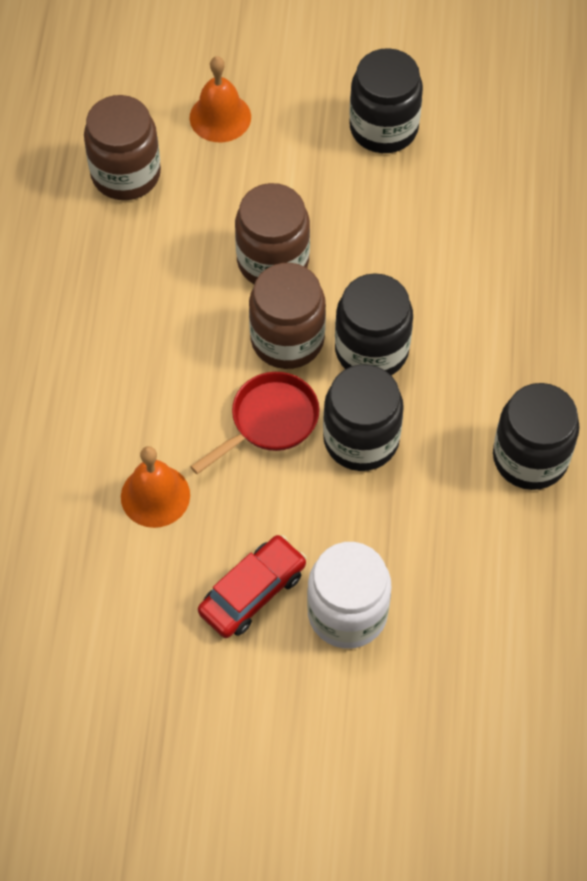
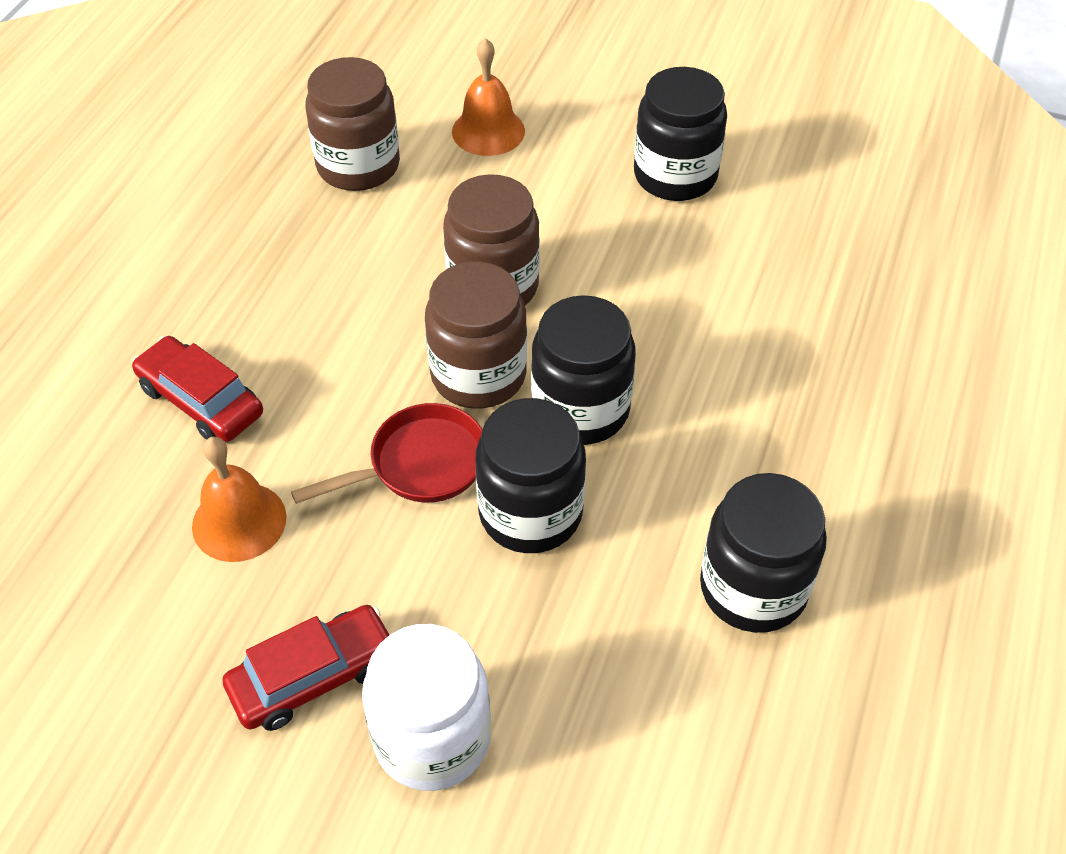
camera: 15 degrees right, 10 degrees down
(86, 409) = (201, 400): none -> red car

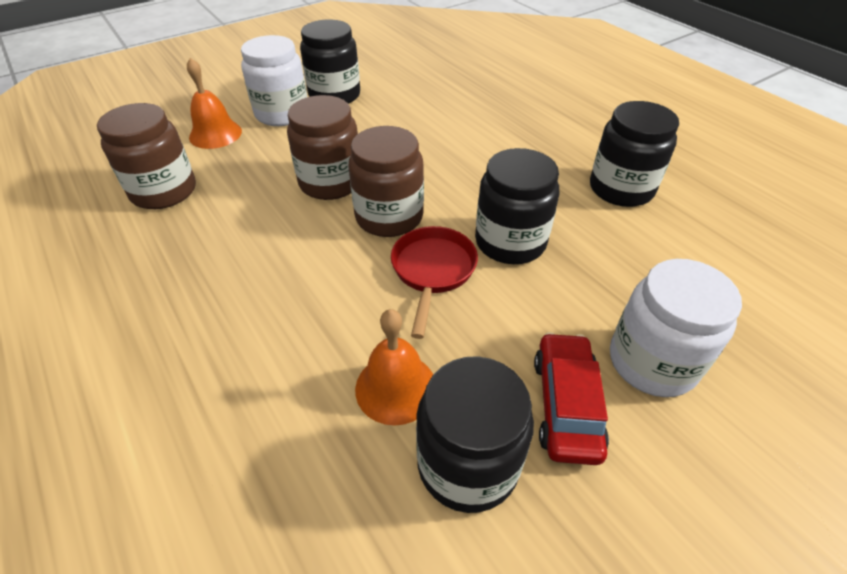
camera: 55 degrees left, 5 degrees down
(201, 400) = (262, 360): red car -> none
(580, 409) = (454, 191): black jar -> black jar (467, 464)
(584, 156) = (282, 114): none -> white jar

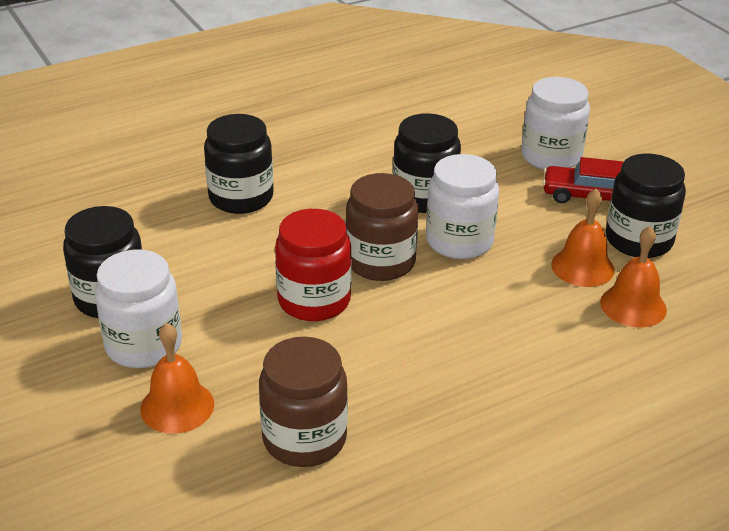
camera: 85 degrees left, 10 degrees down
(315, 442) = (633, 305): none -> orange bell
(330, 182) = (314, 300): brown jar -> red jar
(432, 271) = (459, 241): red pan -> white jar
(621, 189) = (359, 131): black jar -> black jar (241, 197)

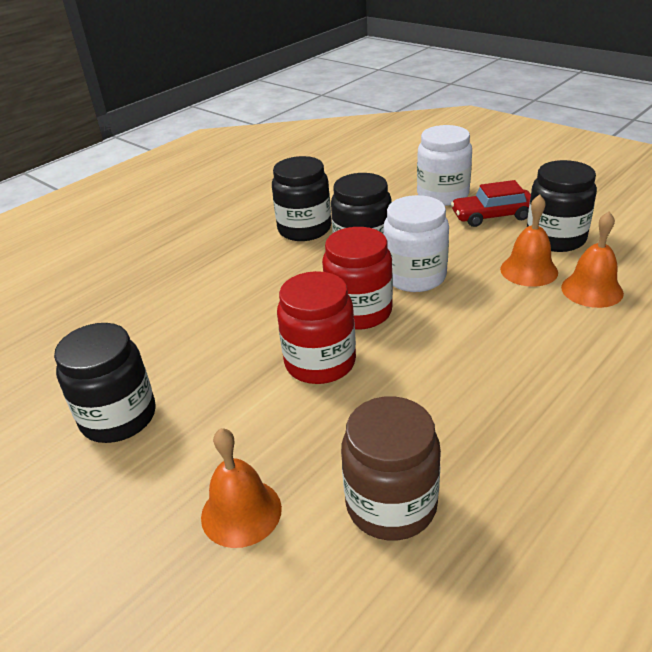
camera: 15 degrees left, 0 degrees up
(143, 345) = (174, 456): white jar -> none
(241, 197) = (203, 290): black jar -> black jar (304, 229)
(380, 262) = (359, 312): brown jar -> red jar

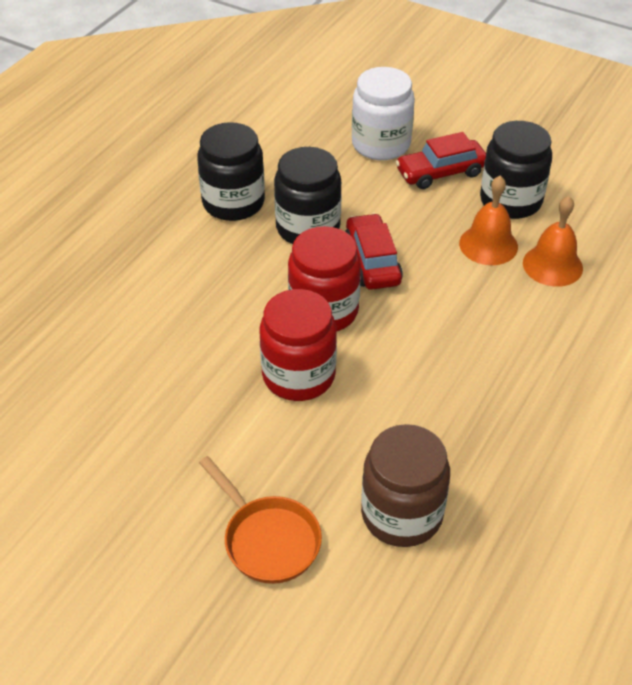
camera: 15 degrees left, 10 degrees up
(118, 417) = (108, 459): black jar -> none
(241, 512) = (268, 539): orange bell -> orange pan
(415, 276) = (372, 261): white jar -> red car

